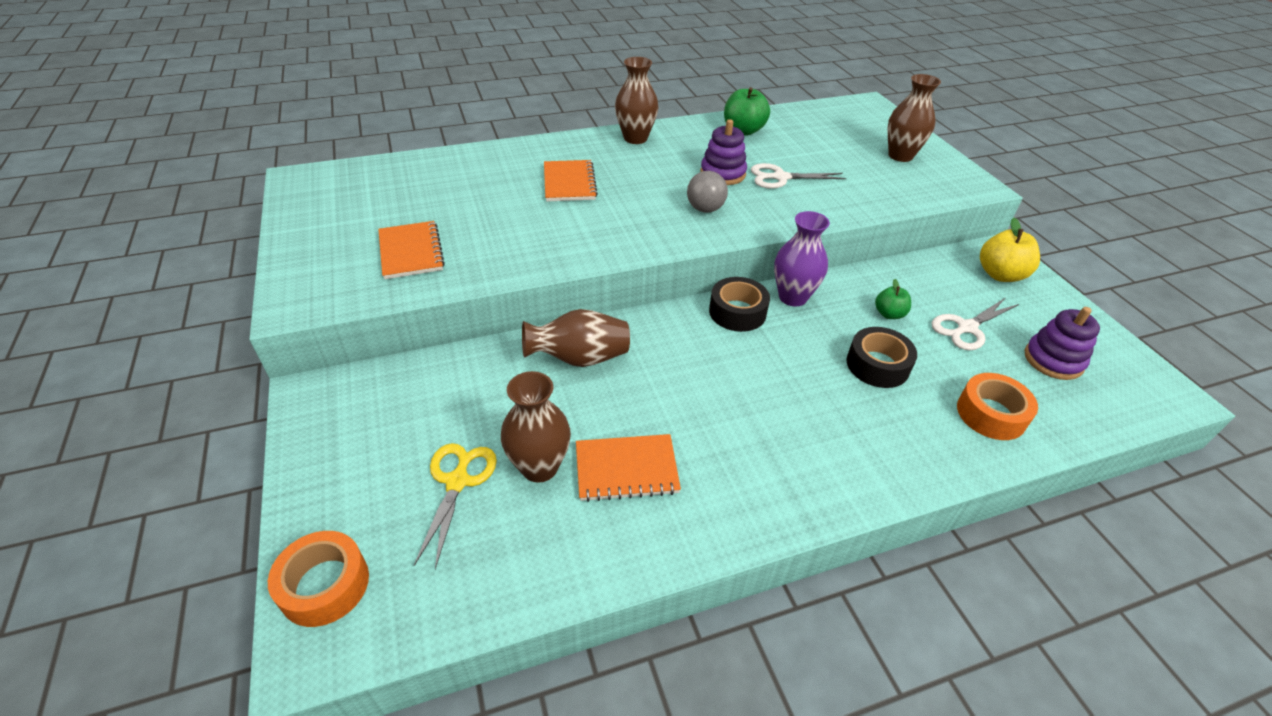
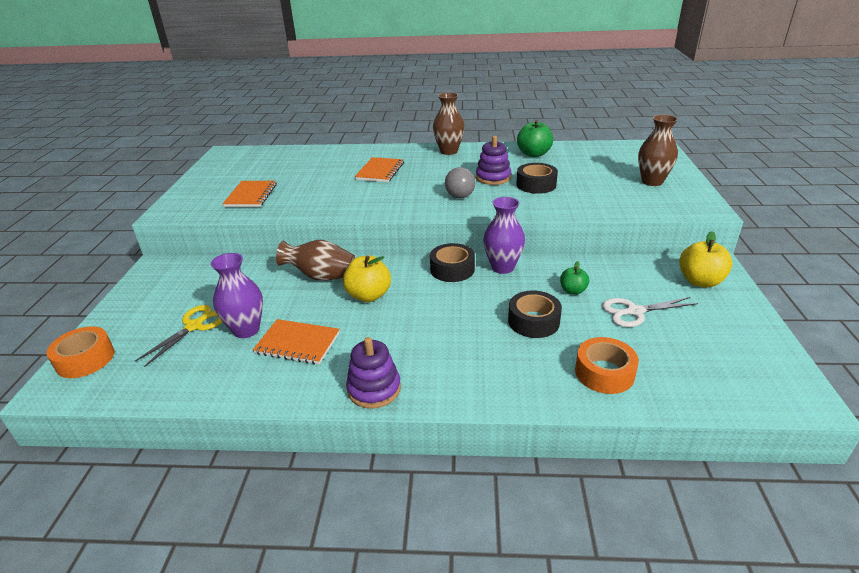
camera: 25 degrees right, 10 degrees down
(539, 467) = (246, 330): brown vase -> purple vase
(664, 373) = (368, 295): none -> yellow apple
(781, 177) = (536, 185): white scissors -> black tape
(1053, 360) = (698, 349): purple stacking toy -> purple stacking toy (374, 389)

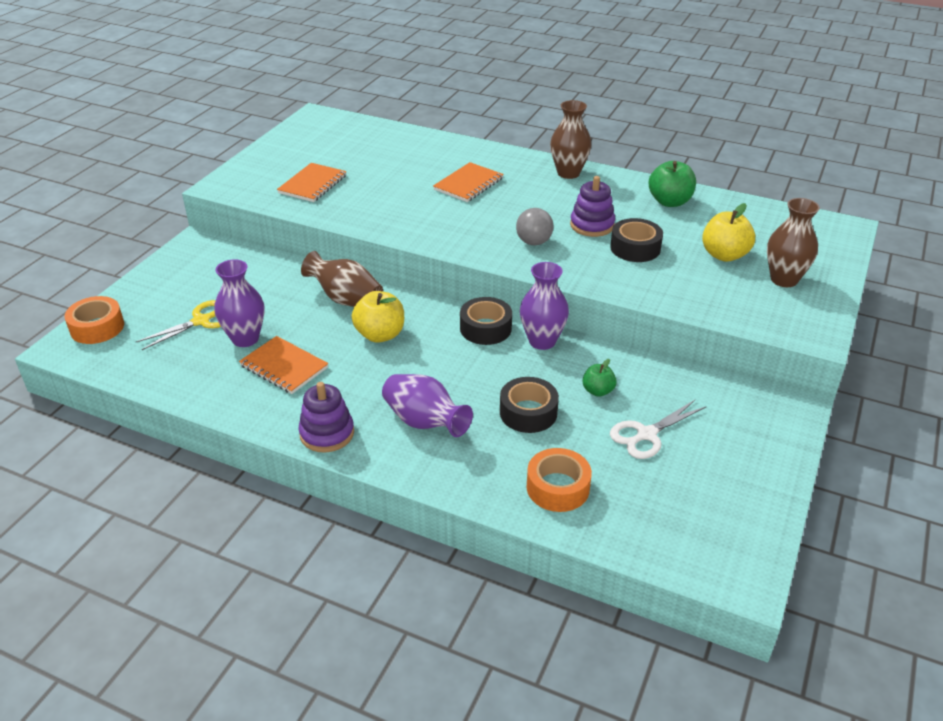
camera: 20 degrees right, 5 degrees up
(455, 353) = (424, 422): none -> purple vase
(634, 312) = (646, 434): white scissors -> white scissors turned 45 degrees counterclockwise
(700, 281) = (756, 422): yellow apple -> yellow apple (724, 255)

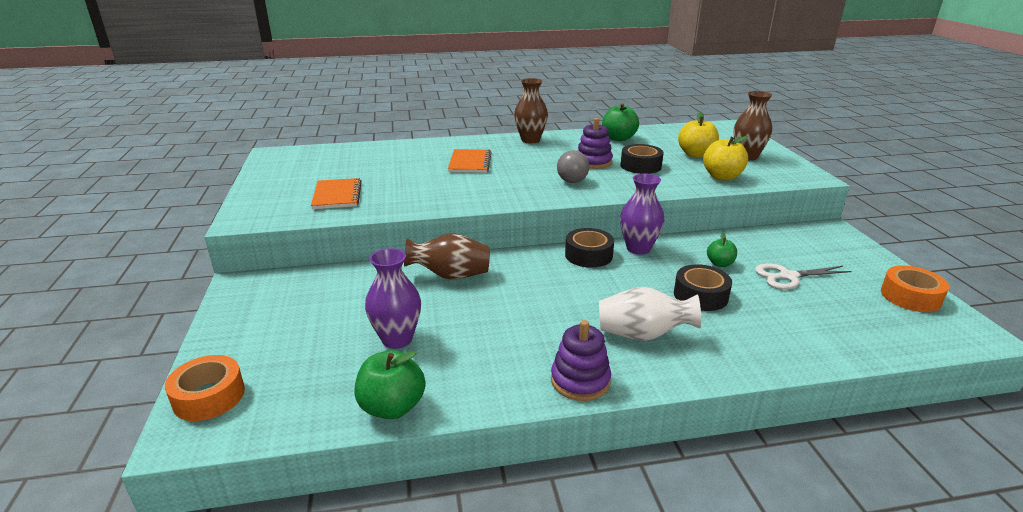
camera: 35 degrees left, 10 degrees down
(187, 389) = (392, 407): none -> green apple
(201, 321) = (330, 343): yellow scissors -> none
(284, 367) = (466, 346): orange notebook -> none
(380, 335) = (516, 289): yellow apple -> yellow apple (722, 177)
(424, 422) = (642, 335): purple vase -> white vase
(558, 487) = (796, 334): orange tape -> orange tape (910, 297)
(646, 434) = (788, 276): white scissors -> white scissors turned 60 degrees clockwise

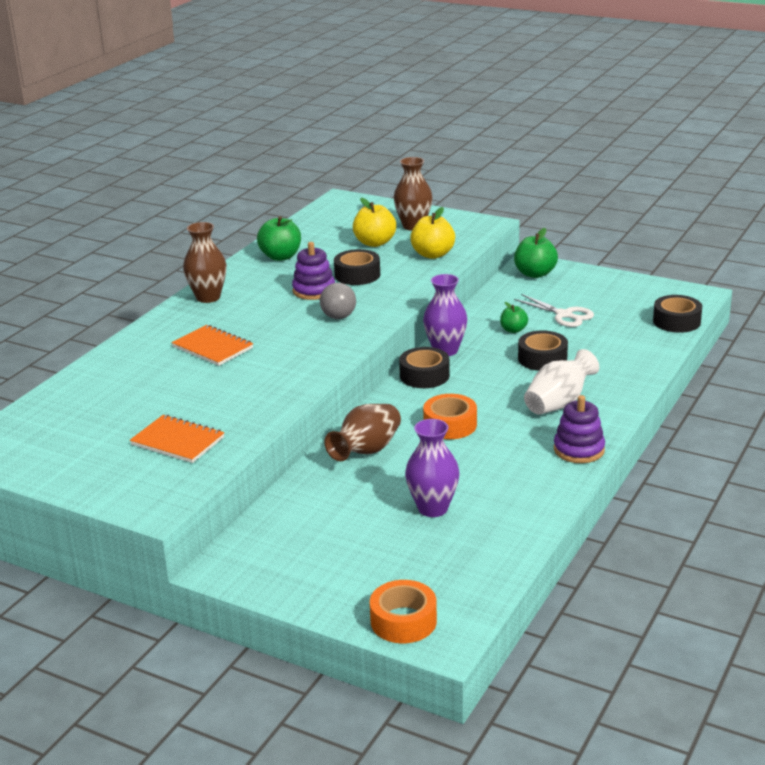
camera: 50 degrees left, 0 degrees up
(392, 407) = (519, 536): green apple -> green apple (535, 274)
(788, 276) = (564, 315): white scissors -> white scissors turned 75 degrees counterclockwise
(903, 343) = (676, 321): none -> black tape
(910, 297) = (639, 290): orange tape -> orange tape (450, 425)

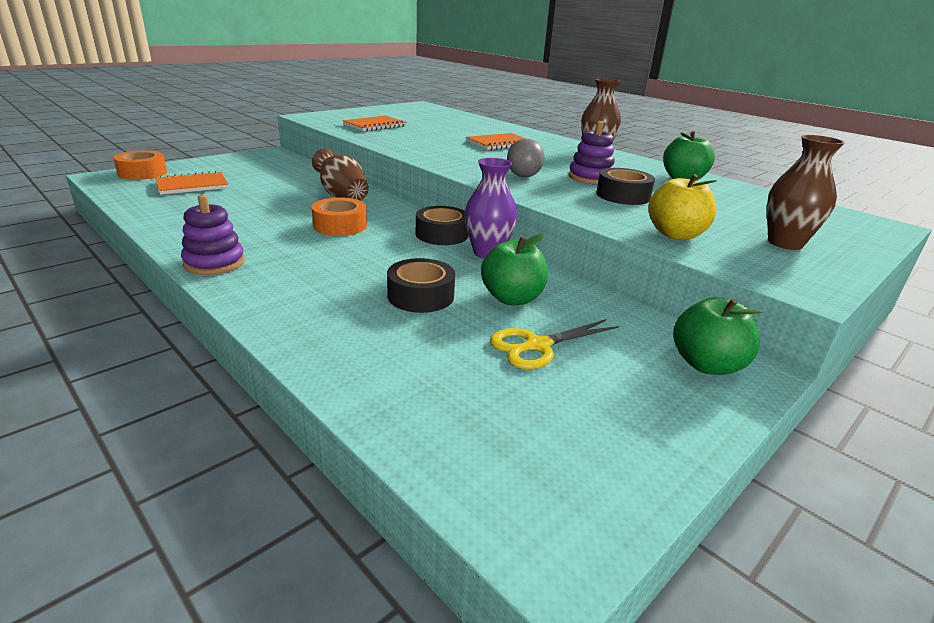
camera: 105 degrees right, 0 degrees up
(375, 243) = (720, 216): yellow apple -> none
(416, 557) = (192, 185): none -> orange notebook
(433, 508) = (235, 198): purple vase -> none
(513, 330) = (512, 298): green apple -> green apple, size x1.68
(559, 403) = (310, 277): white vase -> none
(564, 315) = (537, 346): white scissors -> yellow scissors
(676, 321) = (443, 456): black tape -> none

